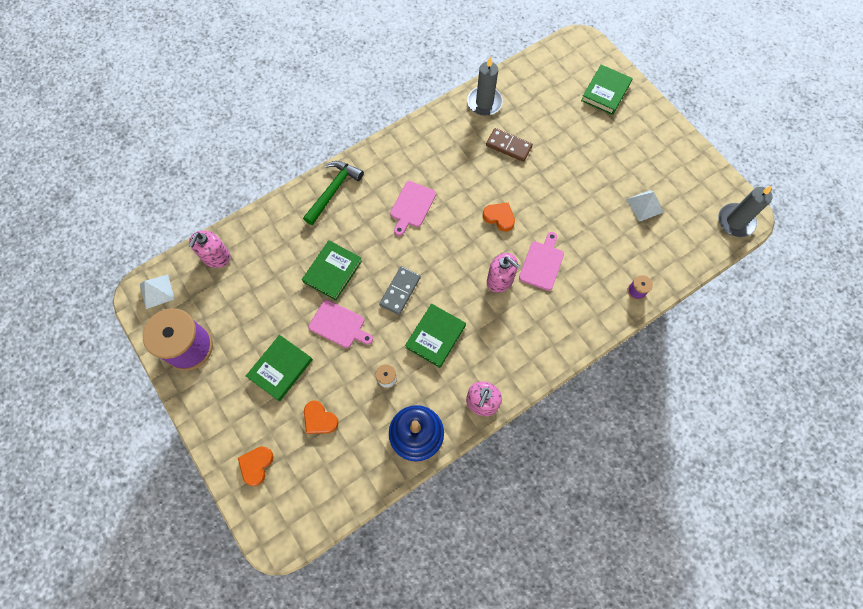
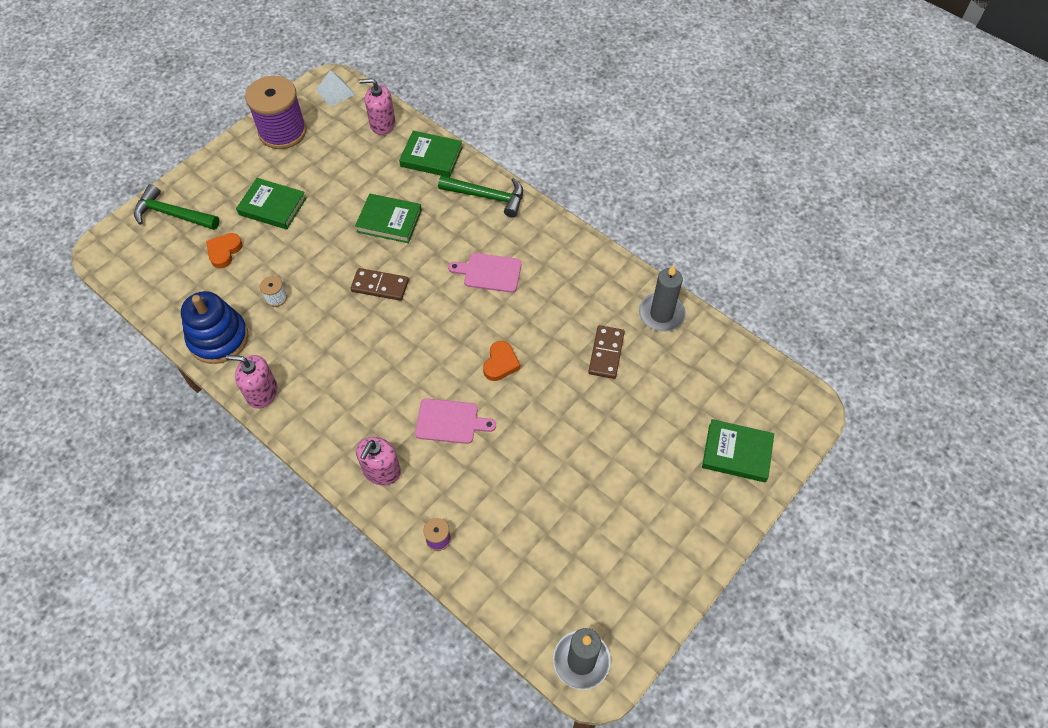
camera: 75 degrees right, 10 degrees down
(256, 465) = (172, 214): orange heart -> green hammer
(339, 325) = (329, 242): pink cutting board -> none
(400, 291) = (380, 286): grey domino -> brown domino
(435, 336) = (332, 331): green book -> green book (431, 157)
(500, 280) = (417, 381): pink soap dispenser -> pink soap dispenser (381, 471)
(644, 205) = (569, 531): white pyramid -> none

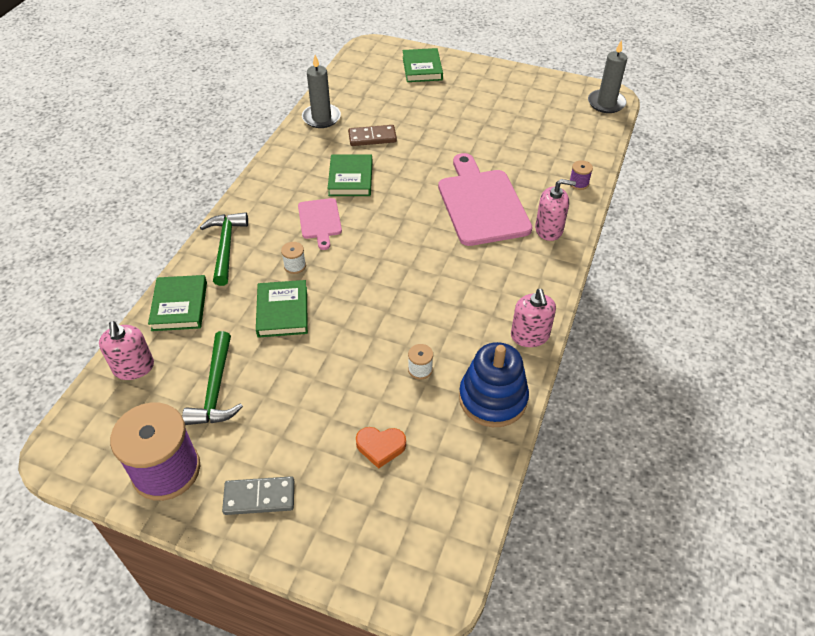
camera: 110 degrees left, 10 degrees down
(172, 214) = (345, 535): green hammer -> green hammer (216, 389)
(230, 175) = (259, 497): none -> grey domino
(272, 206) = (296, 427): green book -> green book (351, 178)
(335, 92) = (80, 439): white pyramid -> none
(380, 286) = (368, 291): brown domino -> none
(438, 240) = (295, 266): none -> white spool
(450, 421) = (481, 204): pink cutting board -> pink cutting board, size x1.89
(500, 363) = (412, 190): orange heart -> none

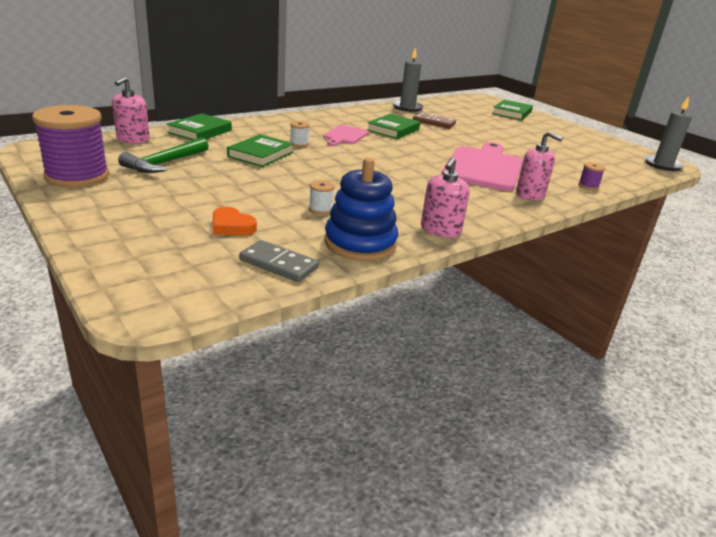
camera: 30 degrees right, 20 degrees down
(226, 246) = (266, 124): green hammer -> none
(259, 497) = (110, 209): grey domino -> grey domino (279, 264)

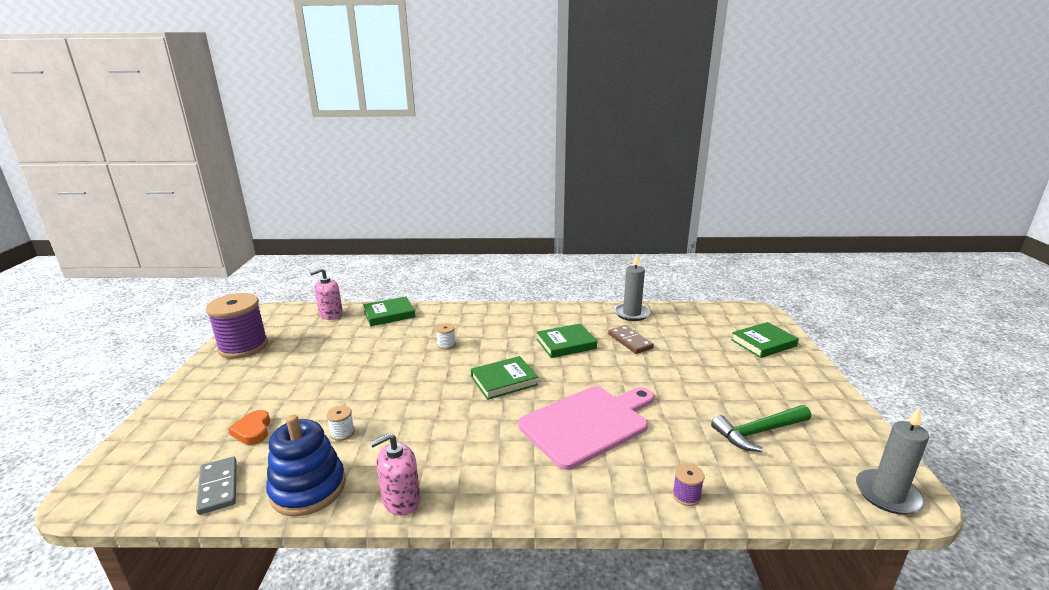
camera: 40 degrees right, 5 degrees down
(164, 163) = (313, 346): green hammer -> green hammer (758, 432)
(260, 154) = (395, 351): green book -> green book (504, 381)
(345, 136) = (504, 343): pink cutting board -> none
(530, 194) = (580, 483): pink soap dispenser -> none

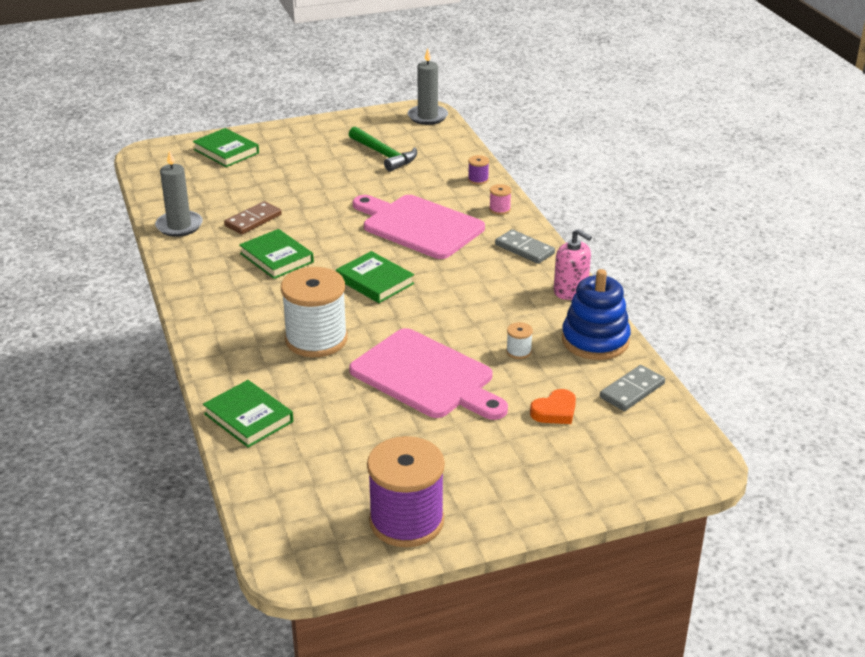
camera: 110 degrees left, 10 degrees up
(331, 314) = (271, 479): pink soap dispenser -> none
(360, 380) = (426, 376): none -> pink cutting board
(446, 345) = (316, 339): white spool -> white spool, size x2.48
(504, 488) = (524, 249): none -> grey domino
(603, 494) = (499, 209): none -> pink spool

